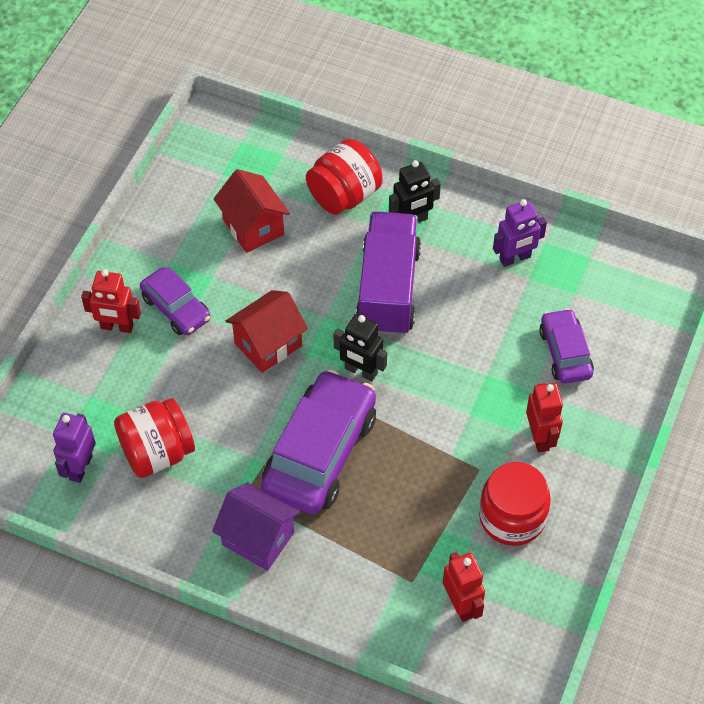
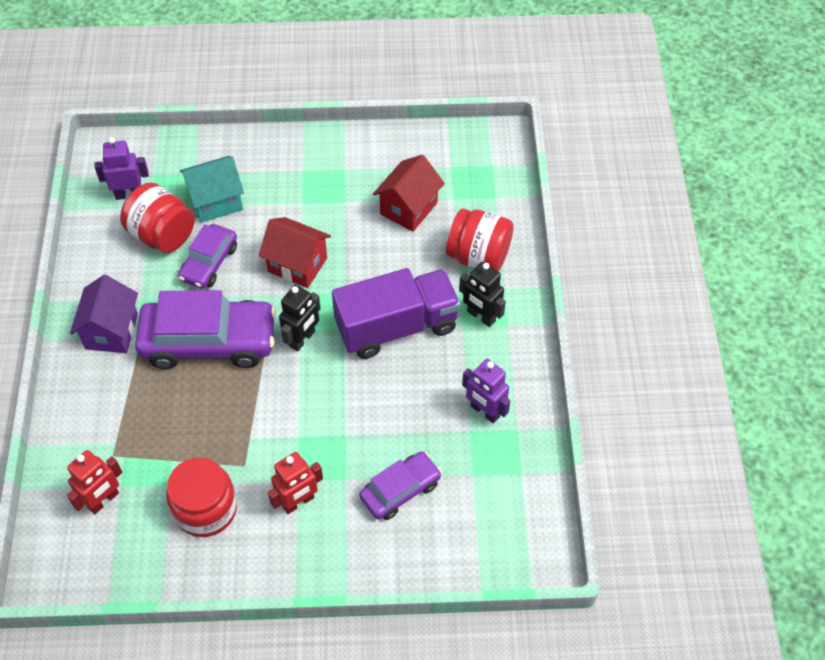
camera: 65 degrees right, 0 degrees up
(117, 327) = (265, 162): red robot -> none
(142, 388) = (216, 201): none -> turquoise house
(176, 308) = (301, 191): purple car -> purple car (209, 263)
(361, 371) = (302, 339): black robot -> black robot turned 150 degrees counterclockwise

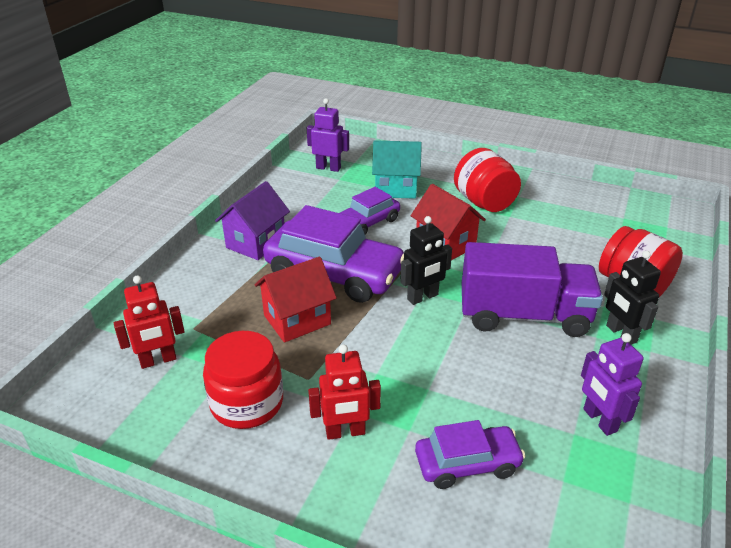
camera: 25 degrees right, 20 degrees down
(162, 235) = (339, 196): red jar -> red jar (484, 202)
(409, 208) = (570, 234): red house -> red house (297, 320)

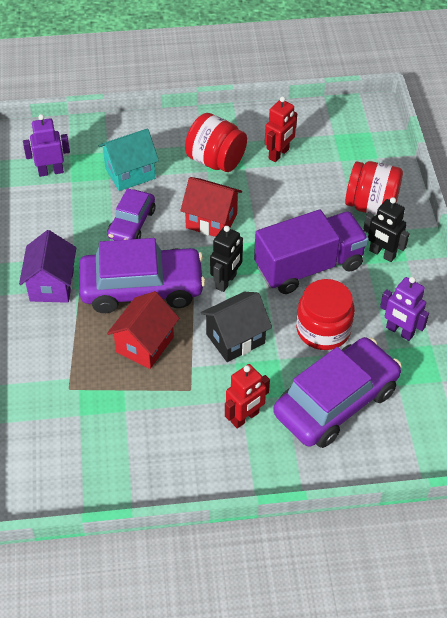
camera: 30 degrees left, 15 degrees up
(158, 360) = (66, 428): red robot -> red robot (279, 154)
(247, 403) = (161, 429): red jar -> red jar (323, 329)
(394, 350) = (235, 339): none -> black house
(467, 463) = (335, 401): purple car -> purple car, size x1.79

